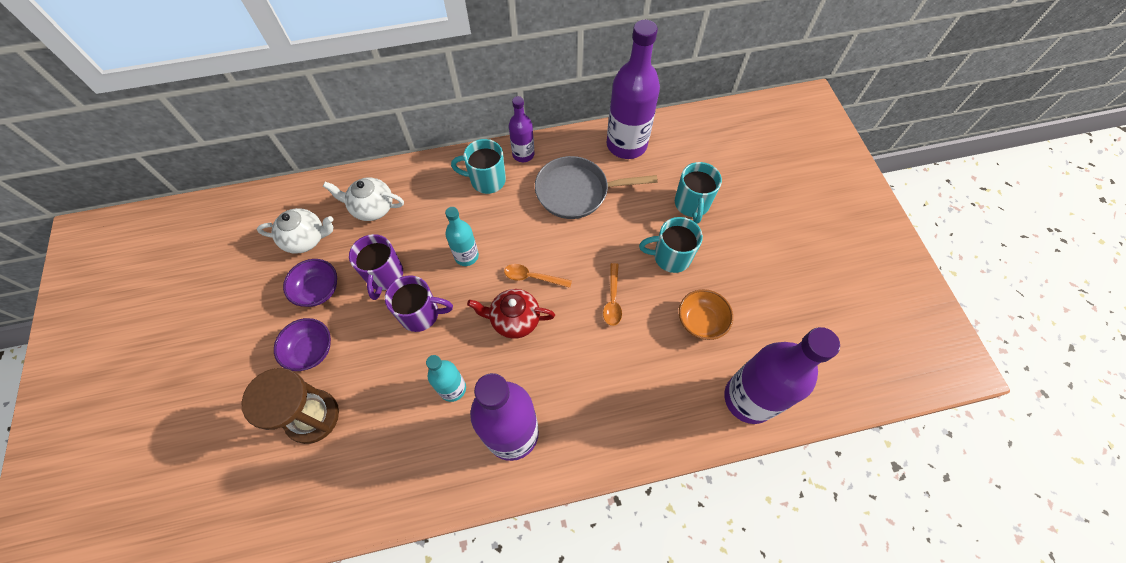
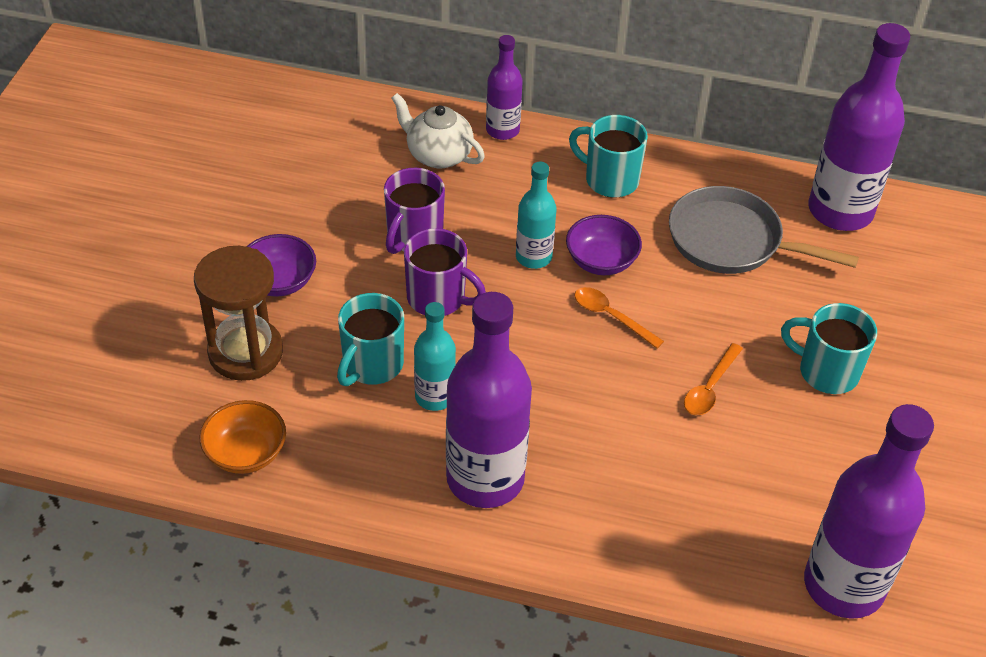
camera: 25 degrees right, 15 degrees down
(306, 239) = (336, 158): white teapot -> none
(318, 290) = (322, 220): purple bowl -> purple bowl (601, 261)
(514, 320) = (558, 355): red teapot -> none
(523, 154) = (679, 168): purple bottle -> purple bottle (502, 130)
(692, 204) = (897, 321): turquoise mug -> turquoise mug (372, 365)
(701, 321) = (826, 465): orange bowl -> orange bowl (246, 453)

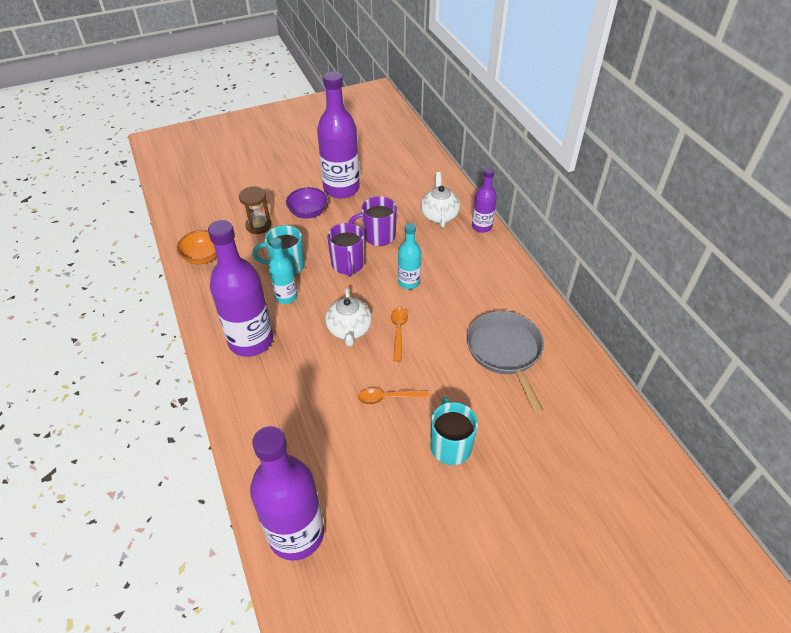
camera: 55 degrees right, 0 degrees up
(245, 352) = (258, 225): brown hourglass -> brown hourglass, size x0.65
(563, 363) = (349, 330): none -> white teapot
(601, 261) = (433, 308): purple bowl -> none
(610, 180) = (493, 281): turquoise mug -> none
(840, 211) = (585, 389): purple bottle -> purple bottle (341, 188)

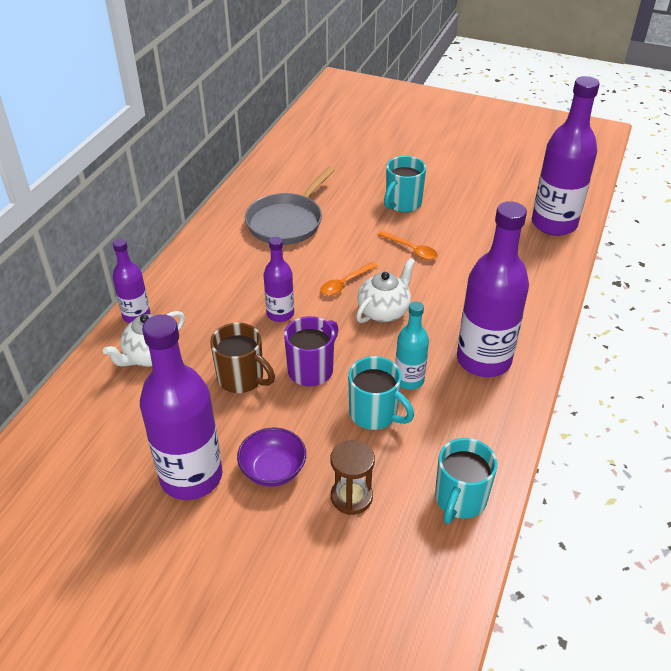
camera: 135 degrees left, 5 degrees down
(203, 257) = (460, 499): orange bowl -> turquoise mug
(378, 236) = (242, 378): purple mug -> brown mug
(409, 282) = (280, 314): turquoise bottle -> purple bottle

